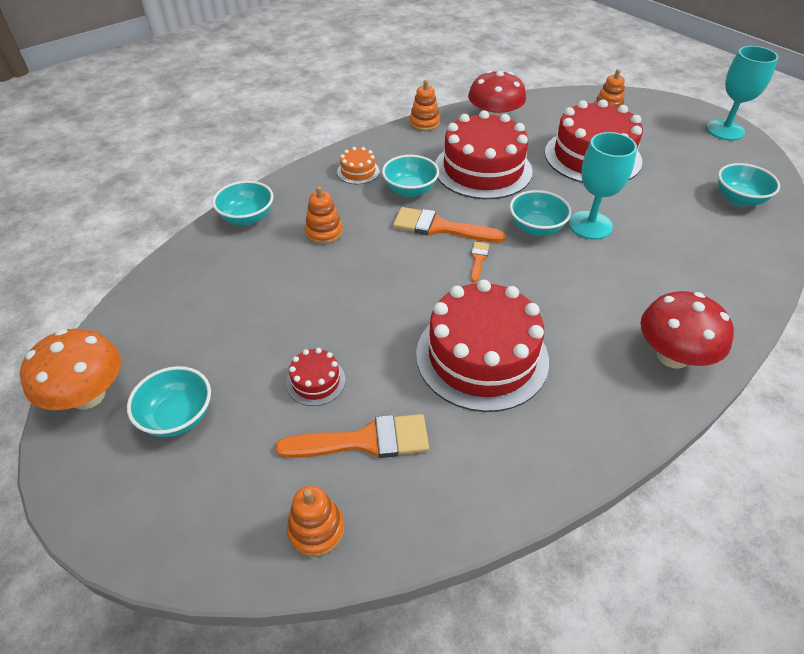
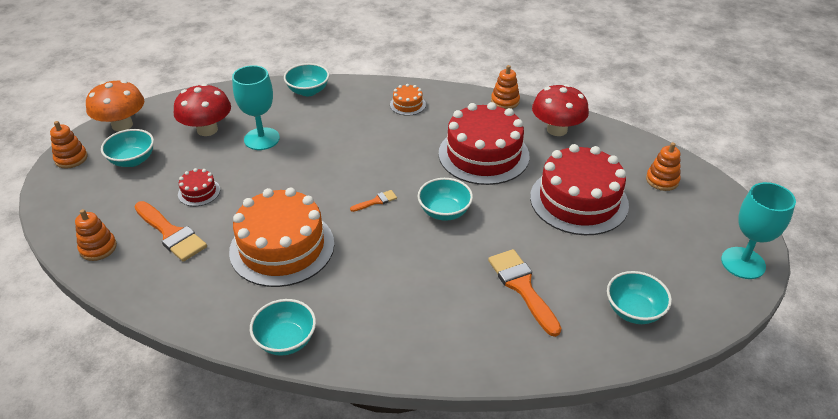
camera: 50 degrees right, 5 degrees down
(324, 232) = (328, 125): orange stacking toy -> orange stacking toy (71, 158)
(410, 190) = (415, 135): turquoise bowl -> turquoise bowl (286, 340)
(440, 227) = (390, 168): orange brush -> orange brush (522, 287)
(482, 356) = (282, 247): red cake -> orange cake
(590, 225) = (482, 237): turquoise goblet -> turquoise goblet (261, 139)
(672, 356) = (374, 341): red mushroom -> red mushroom (207, 130)

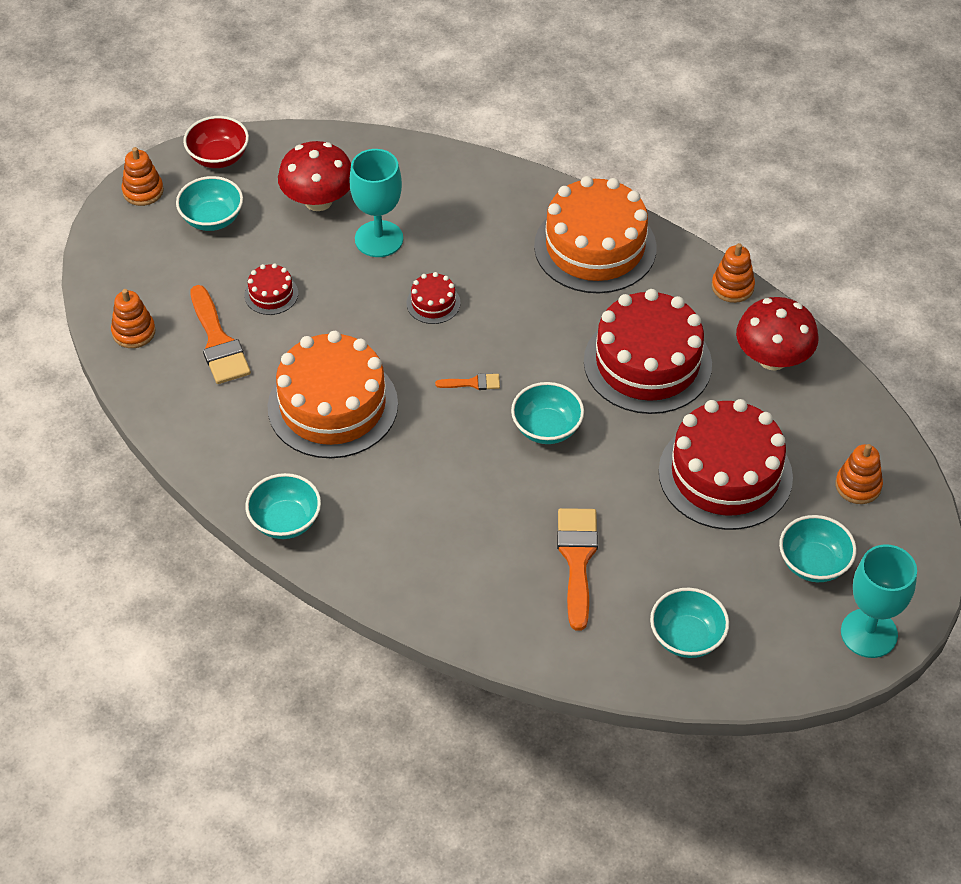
camera: 25 degrees right, 10 degrees up
(122, 125) = (218, 157): orange mushroom -> red bowl
(308, 91) = (474, 178): turquoise bowl -> turquoise bowl (813, 563)
(320, 163) = (433, 303): none -> red cake
(407, 104) = (595, 247): orange cake -> orange cake, size x2.32

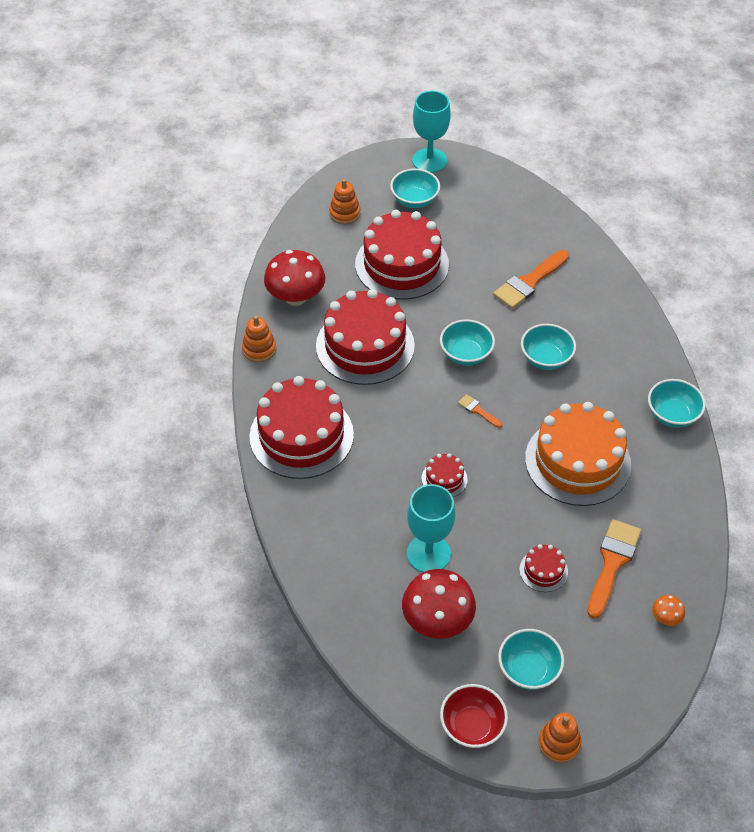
camera: 135 degrees left, 0 degrees up
(134, 332) = (666, 618): orange stacking toy -> orange mushroom
(595, 247) = (301, 435): orange cake -> red cake
(687, 637) = (516, 215): turquoise bowl -> turquoise bowl (546, 358)

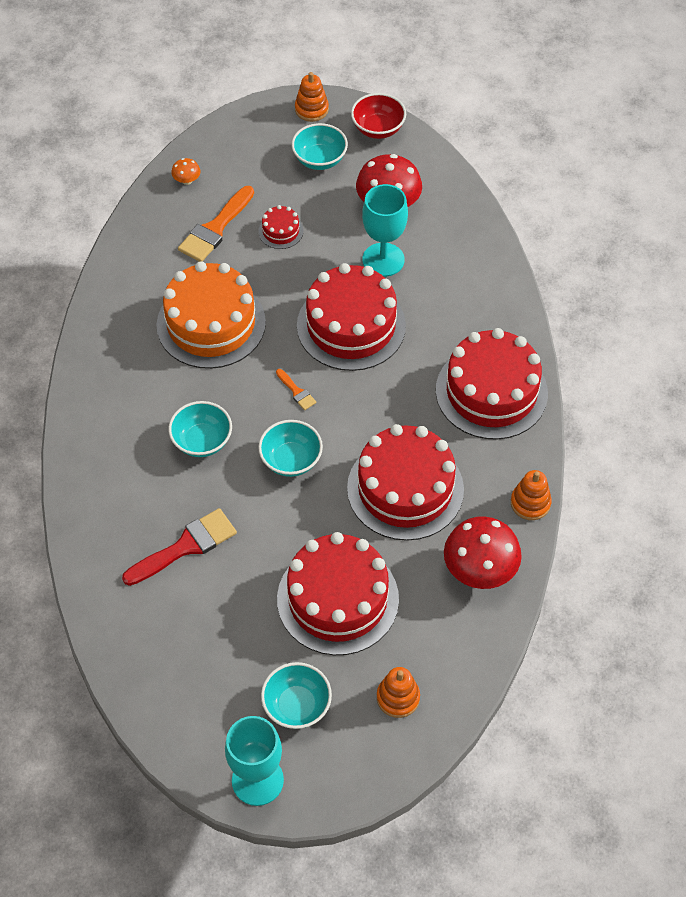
camera: 170 degrees left, 5 degrees up
(444, 479) = (351, 326): red cake -> red cake, size x2.32
(529, 282) = (186, 546): orange brush -> red brush
(672, 415) = (93, 357): turquoise bowl -> none

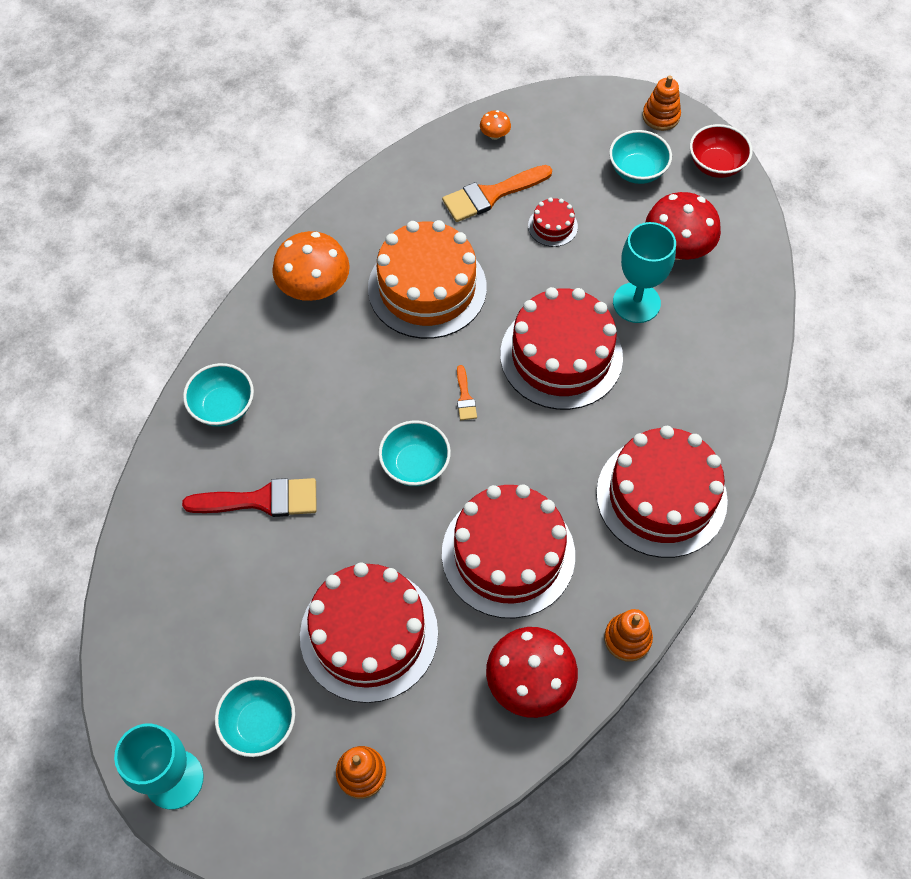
camera: 30 degrees right, 5 degrees up
(117, 366) = (314, 288): none -> orange mushroom
(202, 441) = (344, 402): turquoise bowl -> turquoise bowl (223, 407)

